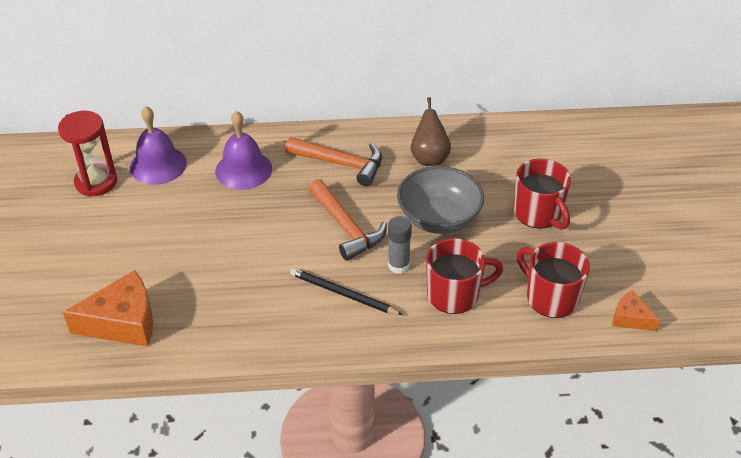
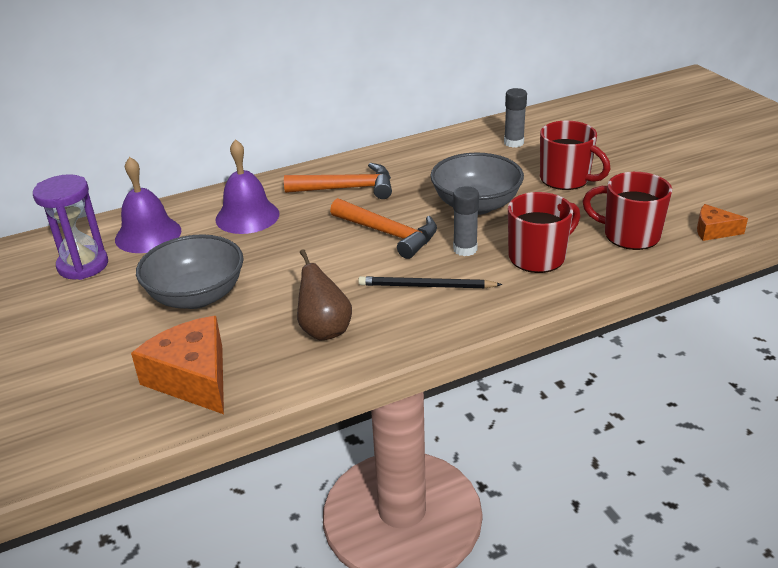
camera: 20 degrees left, 10 degrees down
(96, 182) = (83, 265): red hourglass -> purple hourglass
(123, 322) = (193, 378): orange cheese -> orange cheese turned 90 degrees counterclockwise
(163, 243) = (196, 296): none -> grey bowl
(429, 158) = (431, 165): brown pear -> brown pear (324, 330)
(520, 153) = (513, 143): none -> grey glue stick

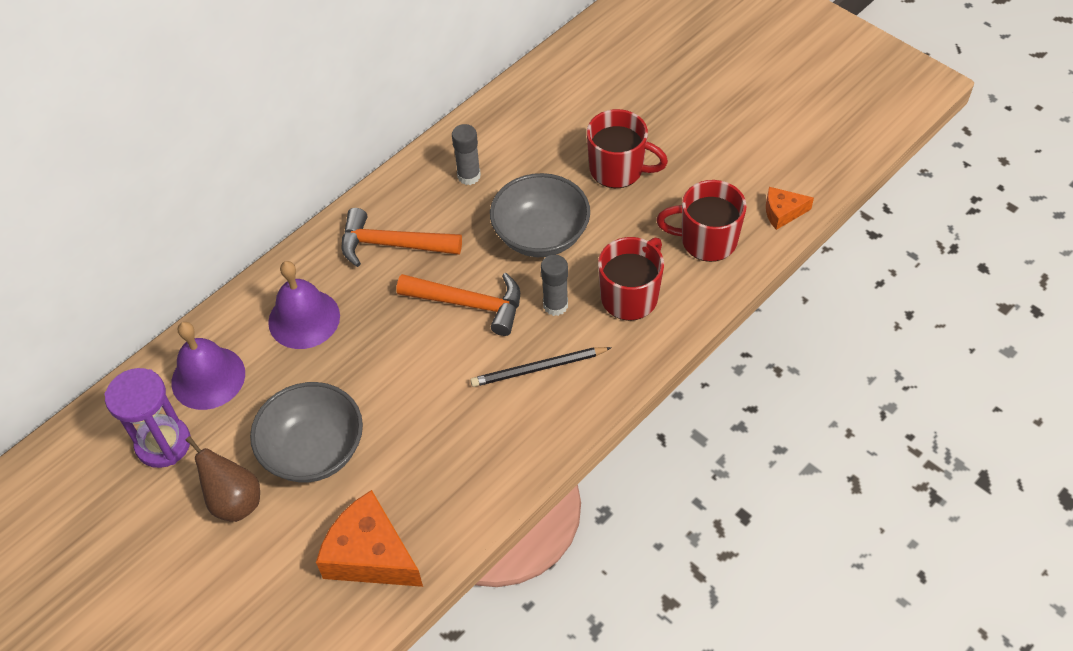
camera: 20 degrees left, 20 degrees up
(324, 330) = (466, 455): brown pear -> brown pear (234, 501)
(347, 188) = (392, 245): orange hammer -> orange hammer turned 150 degrees counterclockwise
(513, 143) = (542, 121): grey glue stick -> grey glue stick (469, 176)

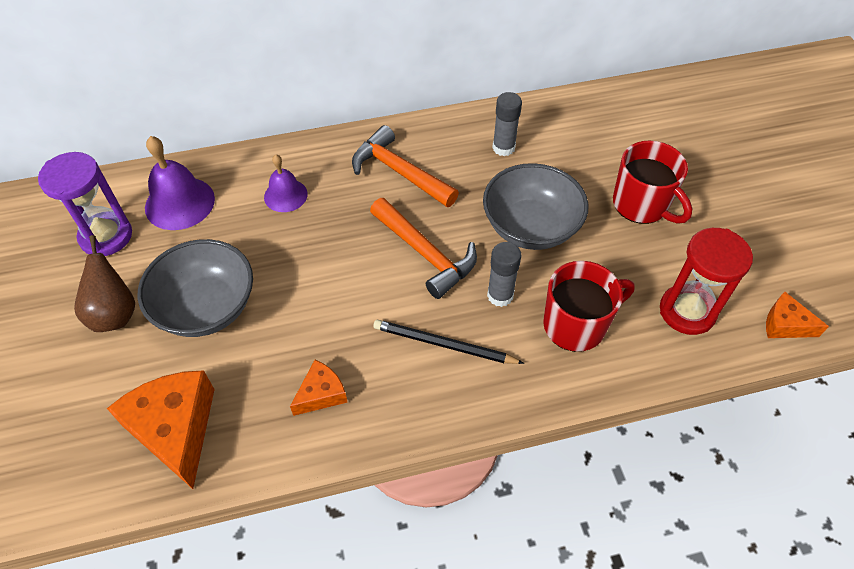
camera: 30 degrees right, 0 degrees up
(304, 319) = (285, 195): purple bell -> purple bell, size x0.64
(469, 460) = (321, 394): none -> orange cheese
(706, 240) = (687, 311): red mug -> red hourglass

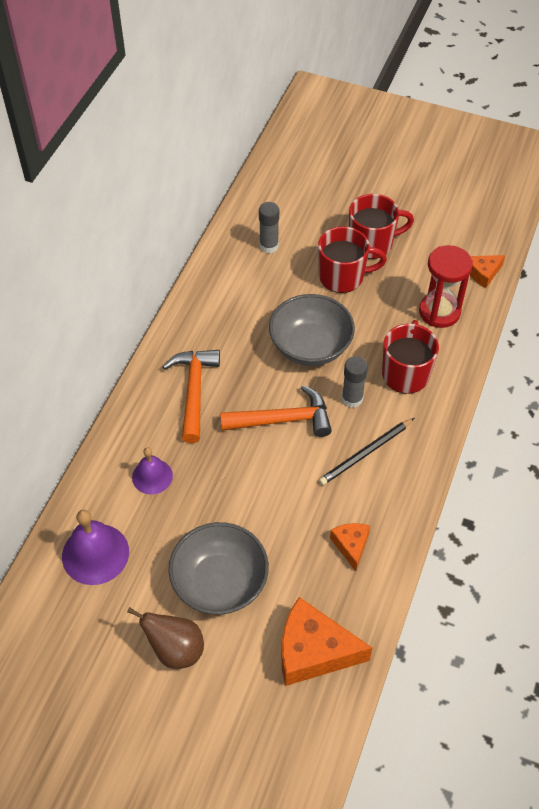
camera: 55 degrees left, 0 degrees up
(106, 236) = (86, 624): purple hourglass -> none
(399, 172) = (194, 391): orange hammer -> orange hammer turned 105 degrees clockwise
(503, 148) = (227, 316): grey glue stick -> grey glue stick (269, 246)
(710, 205) = (372, 243): none -> red mug

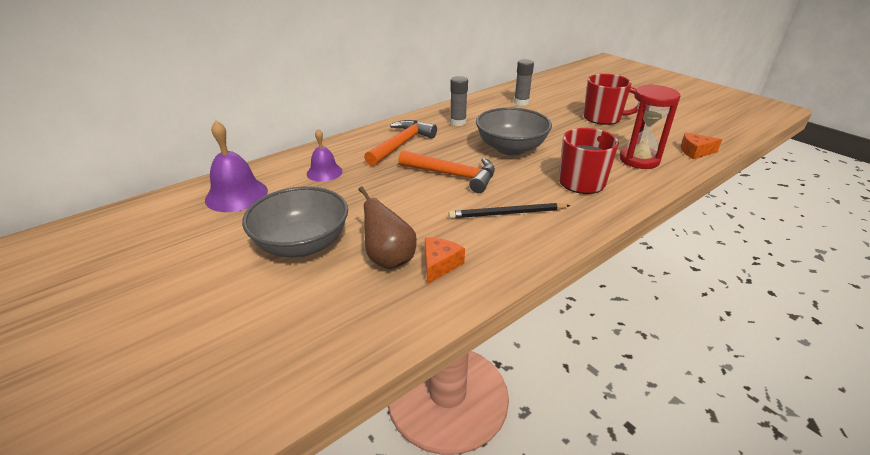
camera: 30 degrees right, 20 degrees down
(175, 649) = (216, 271): brown pear -> brown pear (389, 259)
(313, 651) = (327, 326): orange cheese -> none
(343, 276) = (566, 126): red mug -> none
(352, 399) = (521, 181): grey glue stick -> grey glue stick (458, 122)

